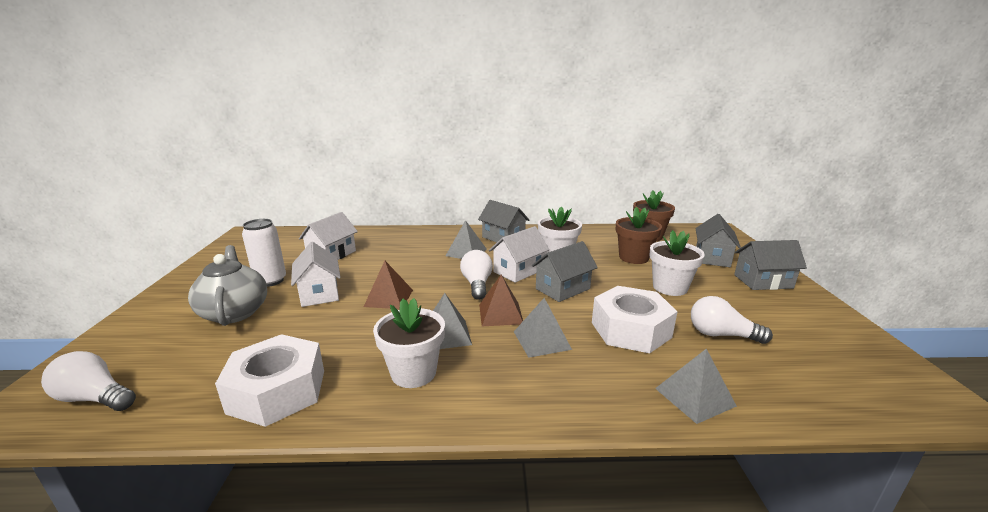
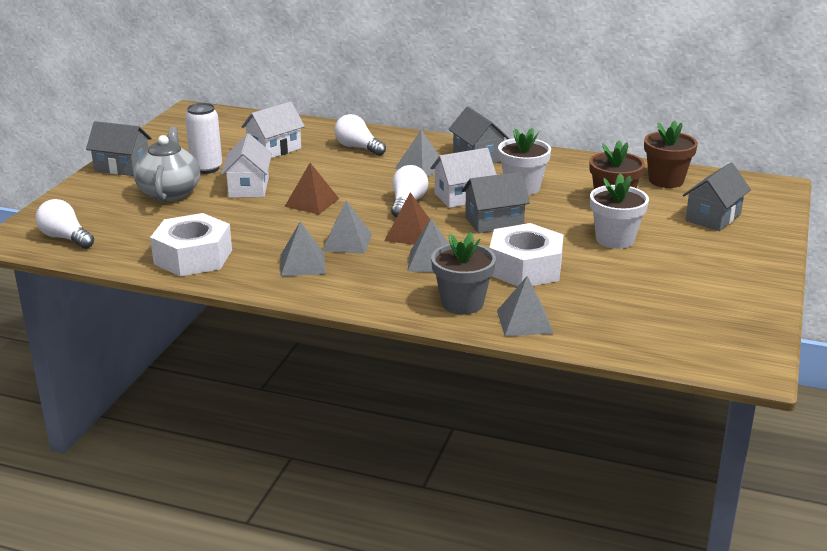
camera: 20 degrees right, 5 degrees up
(413, 373) = (302, 264): white flower pot -> grey pyramid
(614, 387) = (462, 303): none -> grey flower pot
(721, 335) = (612, 287): white light bulb -> white light bulb (358, 148)
(763, 281) = (736, 251): grey house -> grey house (122, 167)

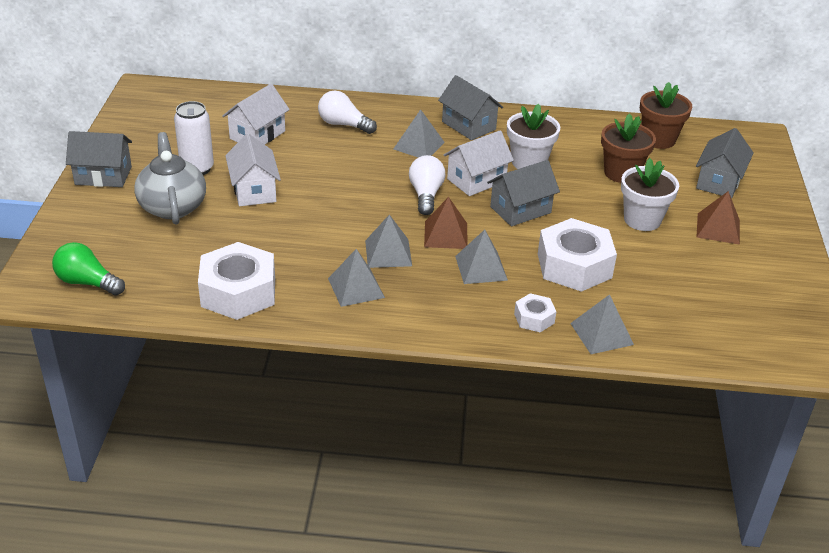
camera: 15 degrees left, 10 degrees up
(65, 238) = (87, 282): white light bulb -> green light bulb
(312, 202) = (329, 204): brown pyramid -> brown pyramid (718, 228)
(462, 303) = (534, 318): grey flower pot -> white nut

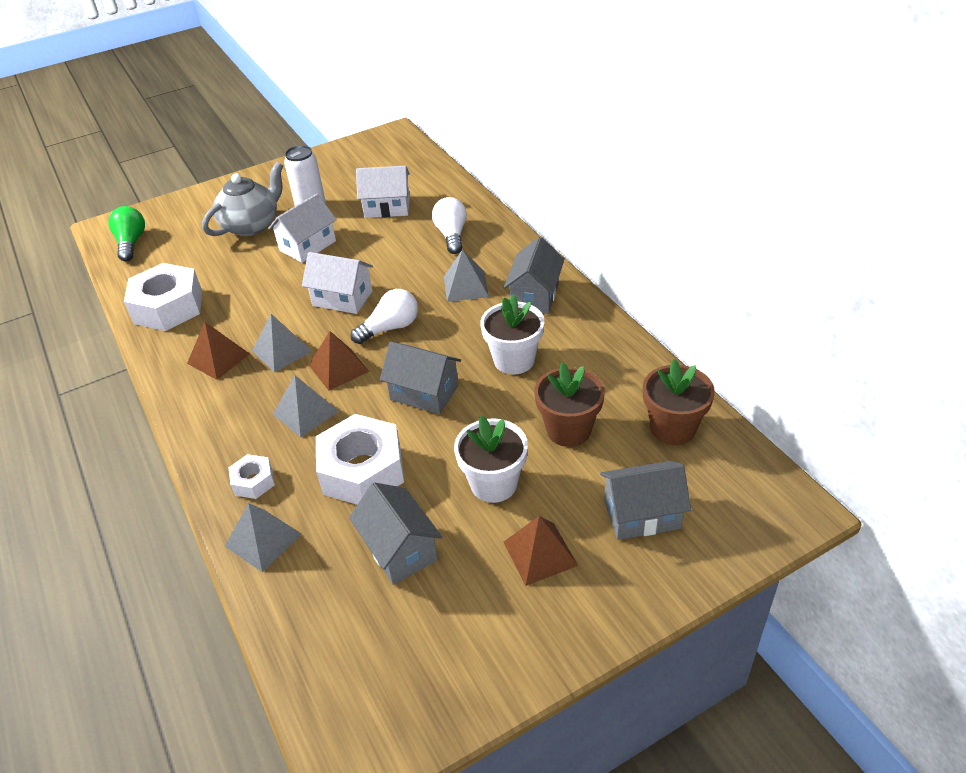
camera: 60 degrees right, 5 degrees up
(103, 175) = (263, 181): grey house -> grey house (399, 549)
(356, 288) = (218, 358): grey pyramid -> brown pyramid
(476, 180) = (445, 344): white house -> white house (342, 298)

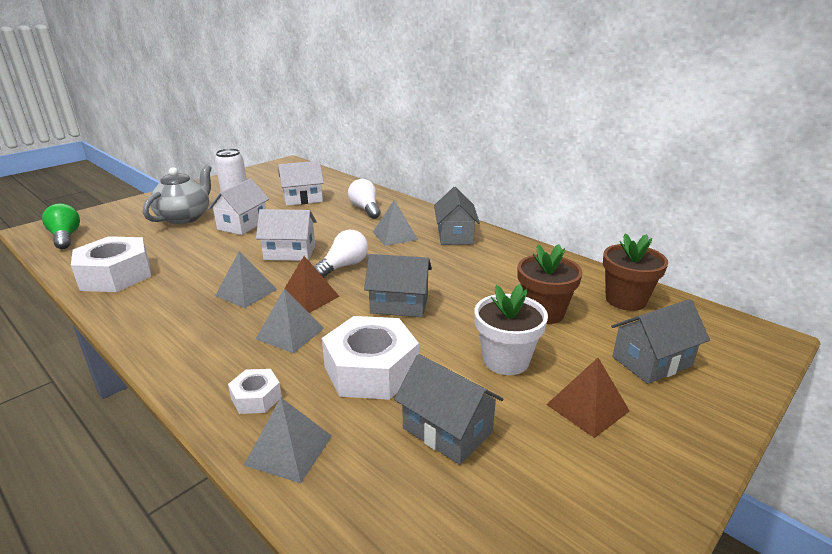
camera: 20 degrees left, 15 degrees down
(218, 358) = (181, 305): brown pyramid -> none
(514, 360) = (465, 274): white flower pot -> none

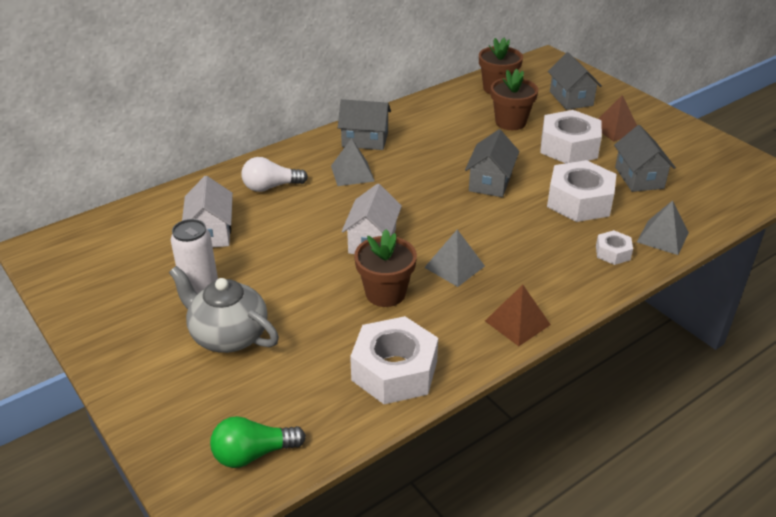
camera: 80 degrees left, 10 degrees up
(215, 264) = (385, 293): none -> brown flower pot
(242, 225) = (279, 280): white house -> none
(290, 333) = (529, 238): grey pyramid -> none
(308, 297) = (471, 229): brown pyramid -> brown pyramid (517, 322)
(343, 266) = (413, 207): white light bulb -> none
(447, 430) = (639, 178): grey house -> grey house turned 60 degrees counterclockwise
(505, 360) = (569, 147): white flower pot -> white nut

